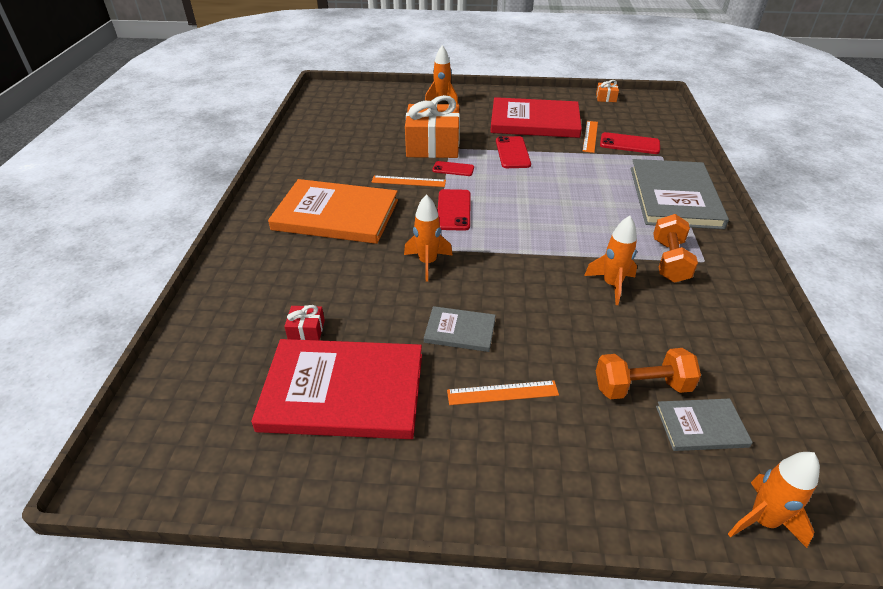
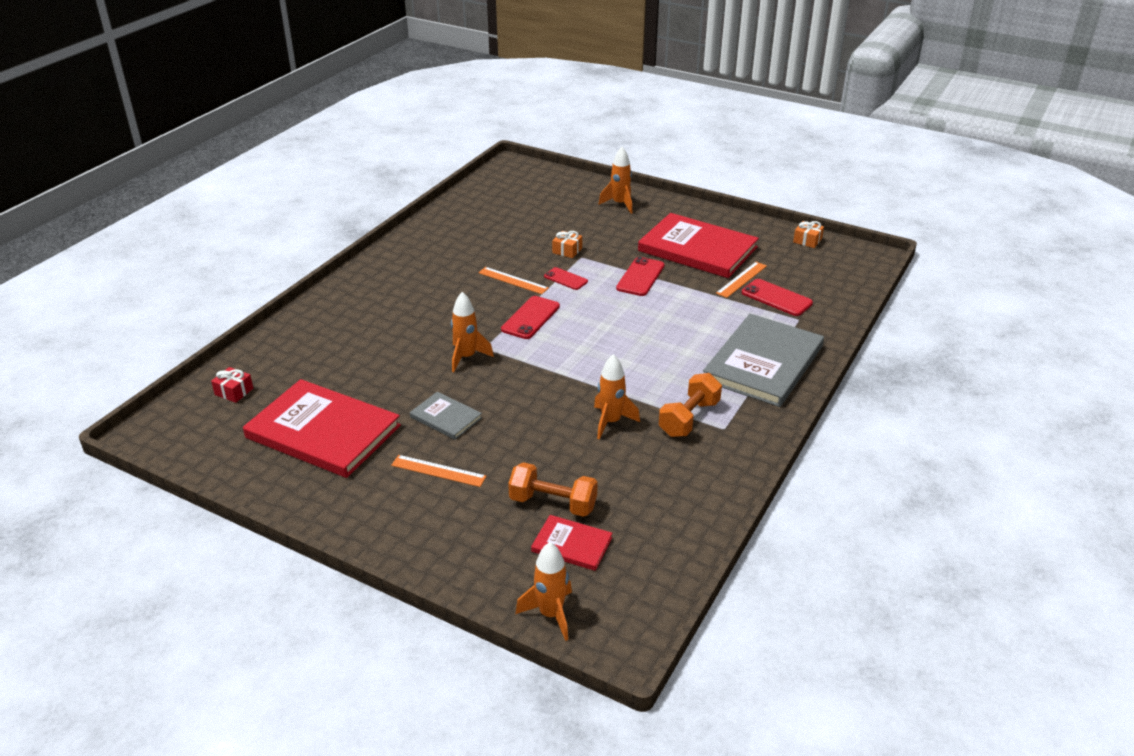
camera: 25 degrees right, 5 degrees down
(306, 330) = (329, 381): red gift -> red gift (234, 391)
(336, 215) = (423, 295): orange book -> none
(433, 146) = (567, 250): orange gift -> orange gift, size x0.42
(701, 426) = (572, 545): grey book -> red book

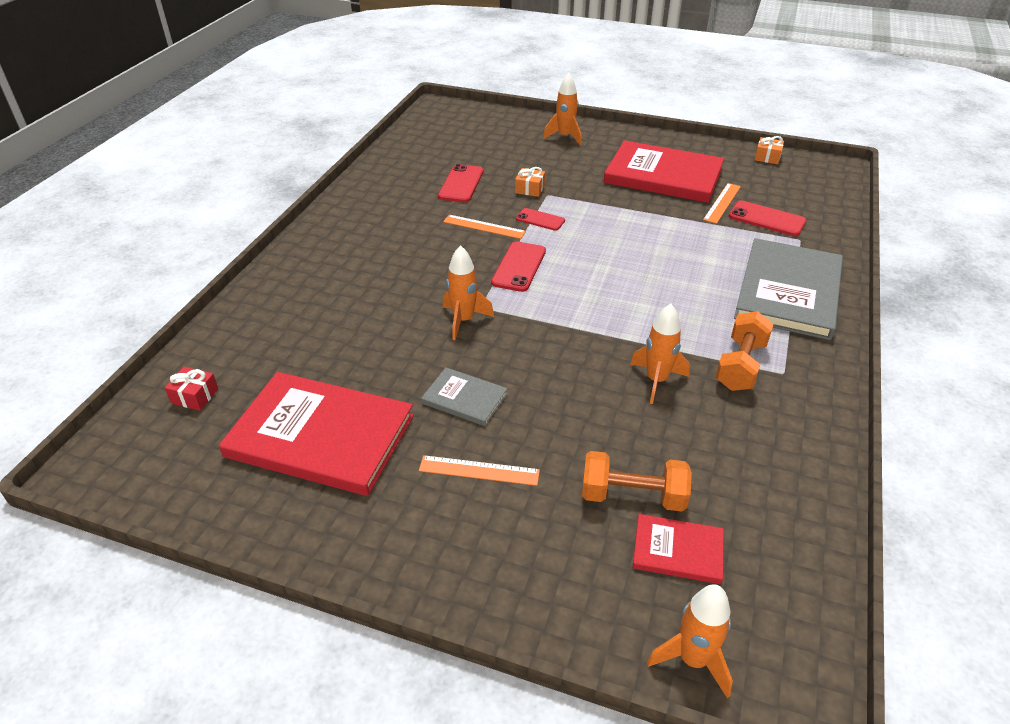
camera: 10 degrees left, 5 degrees up
(640, 277) = (618, 210): red phone -> red phone (461, 184)

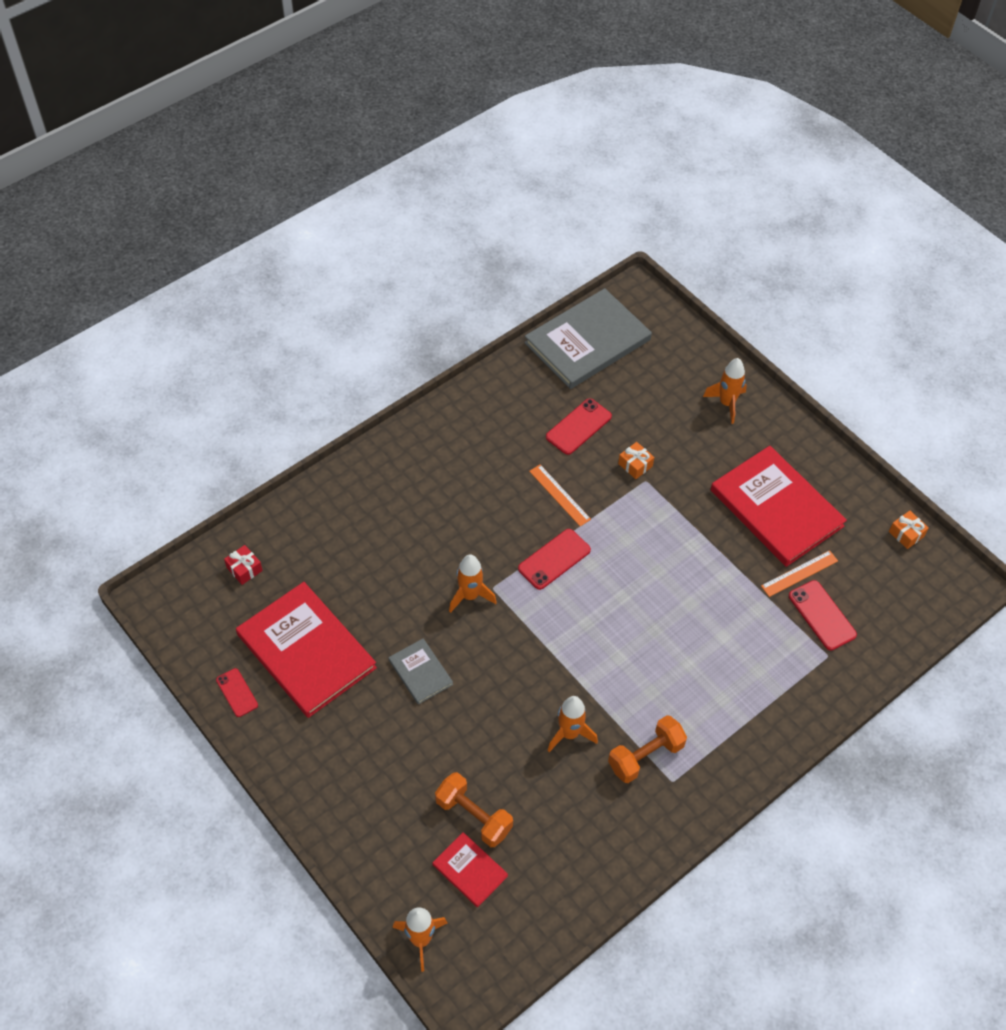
camera: 30 degrees right, 15 degrees up
(479, 471) = (389, 738): orange ruler -> none
(540, 220) = (614, 510): red phone -> red phone (237, 692)
(788, 291) = (757, 707): grey book -> grey book (587, 341)

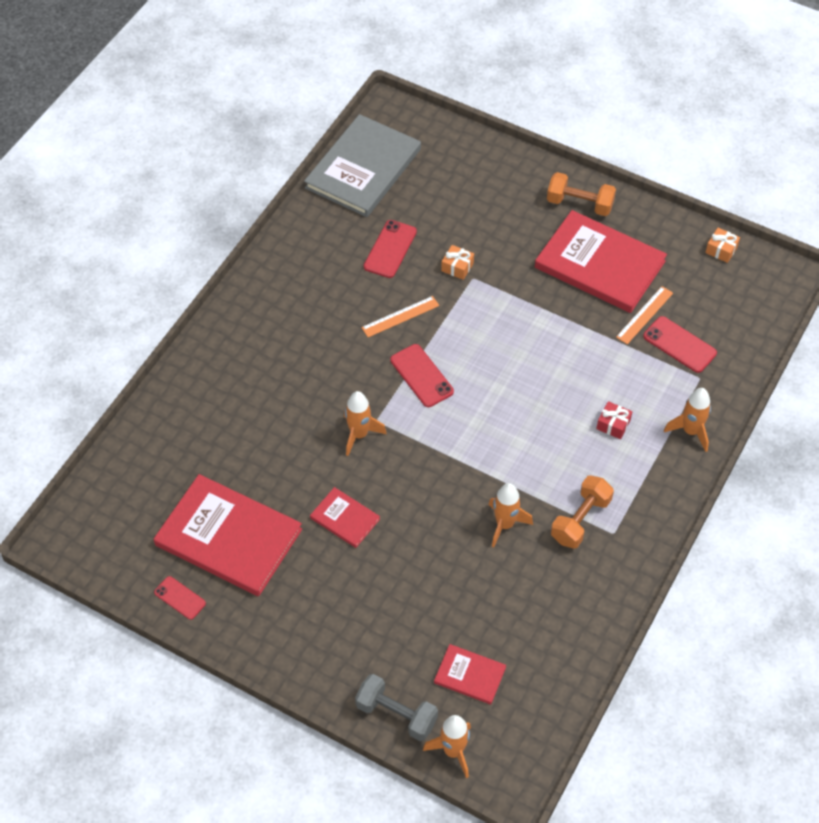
camera: 20 degrees left, 0 degrees up
(244, 569) = (133, 483): red gift -> red gift (613, 425)
(383, 882) = (396, 714): none -> grey dumbbell
(420, 672) = (345, 519): grey book -> red book
(473, 816) = (451, 627): orange dumbbell -> orange dumbbell (579, 204)
(554, 559) = (421, 376): red phone -> red phone turned 60 degrees counterclockwise
(559, 495) = (400, 317): orange ruler -> orange ruler turned 60 degrees counterclockwise
(726, 403) = (515, 185): orange rocket -> orange rocket (690, 431)

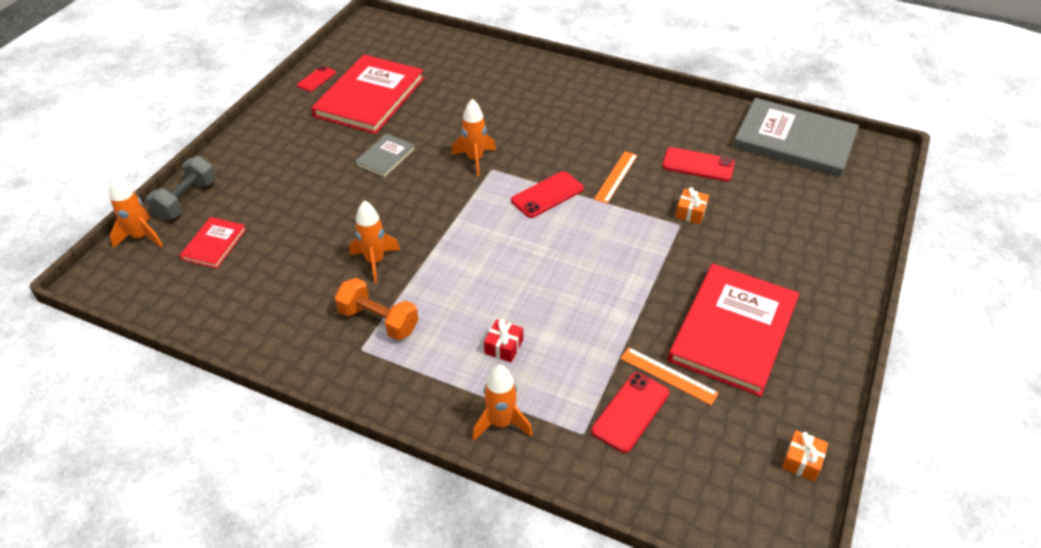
camera: 85 degrees right, 10 degrees down
(345, 519) = (385, 157): red book -> grey book
(400, 317) = (616, 177): orange ruler -> orange ruler turned 60 degrees clockwise
(579, 204) = (820, 310): orange dumbbell -> none

